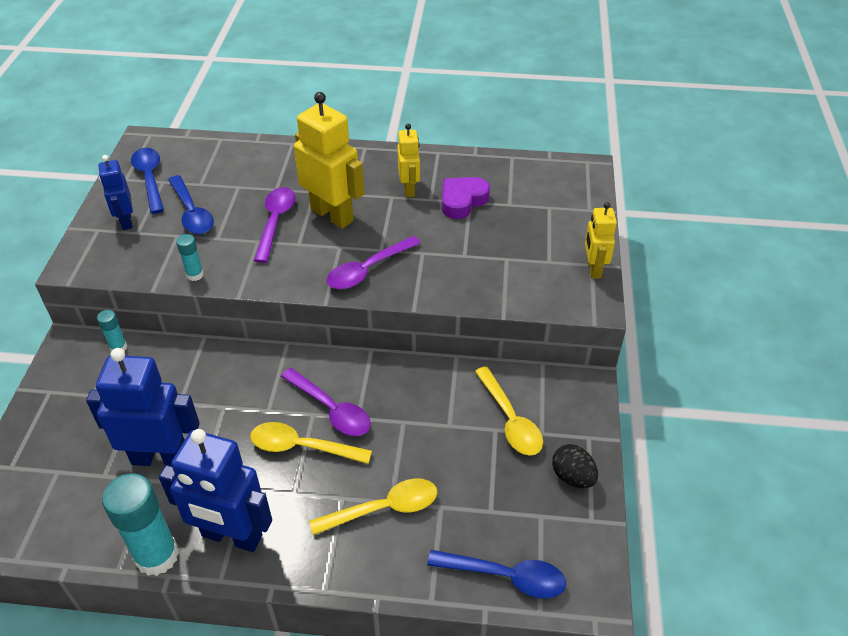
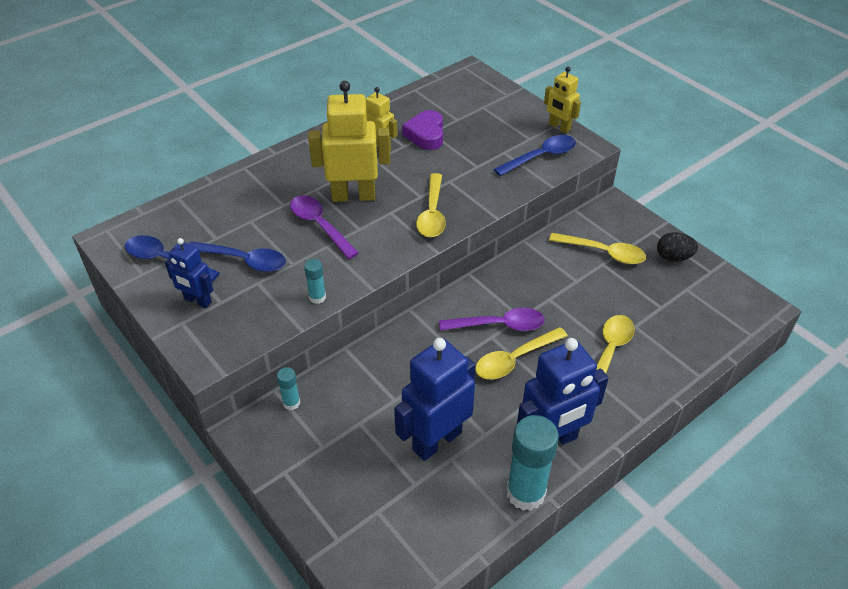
camera: 45 degrees left, 0 degrees up
(368, 270) = (432, 213): purple spoon -> yellow spoon
(506, 576) = (714, 332): blue spoon -> blue spoon (541, 156)

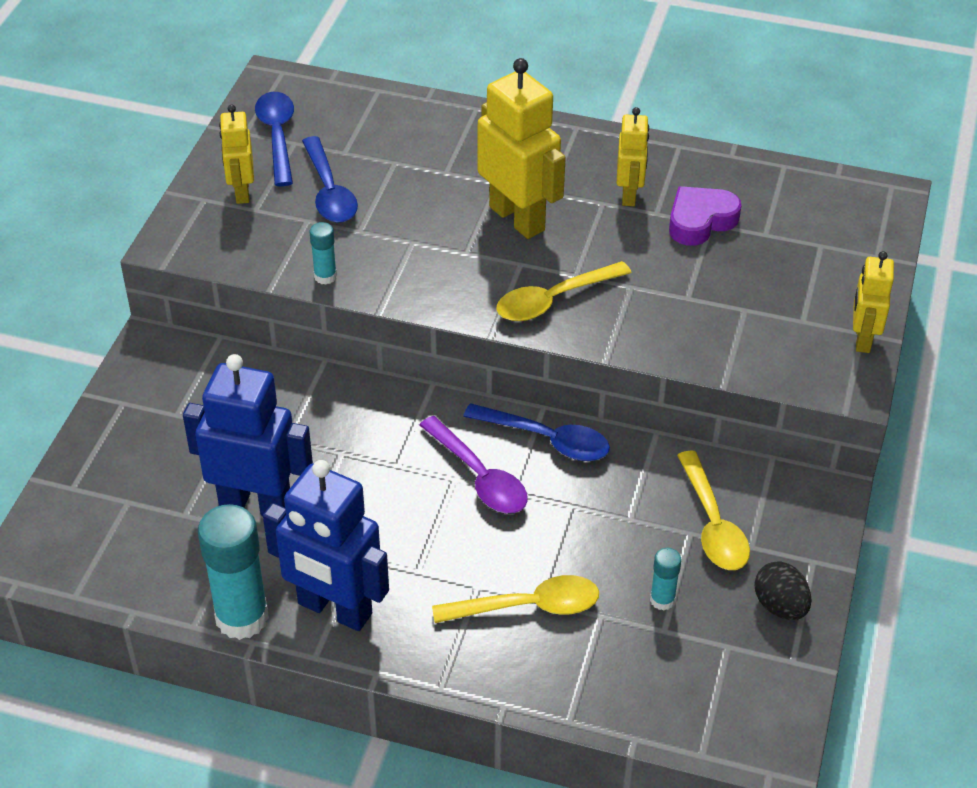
camera: 55 degrees right, 0 degrees up
(197, 301) = (241, 192): blue robot -> yellow robot
(291, 403) = (213, 359): turquoise glue stick -> turquoise glue stick (662, 600)
(319, 225) = (439, 218): purple spoon -> none
(514, 359) = (435, 517): yellow spoon -> none
(541, 156) = (774, 349): blue spoon -> blue spoon (547, 439)

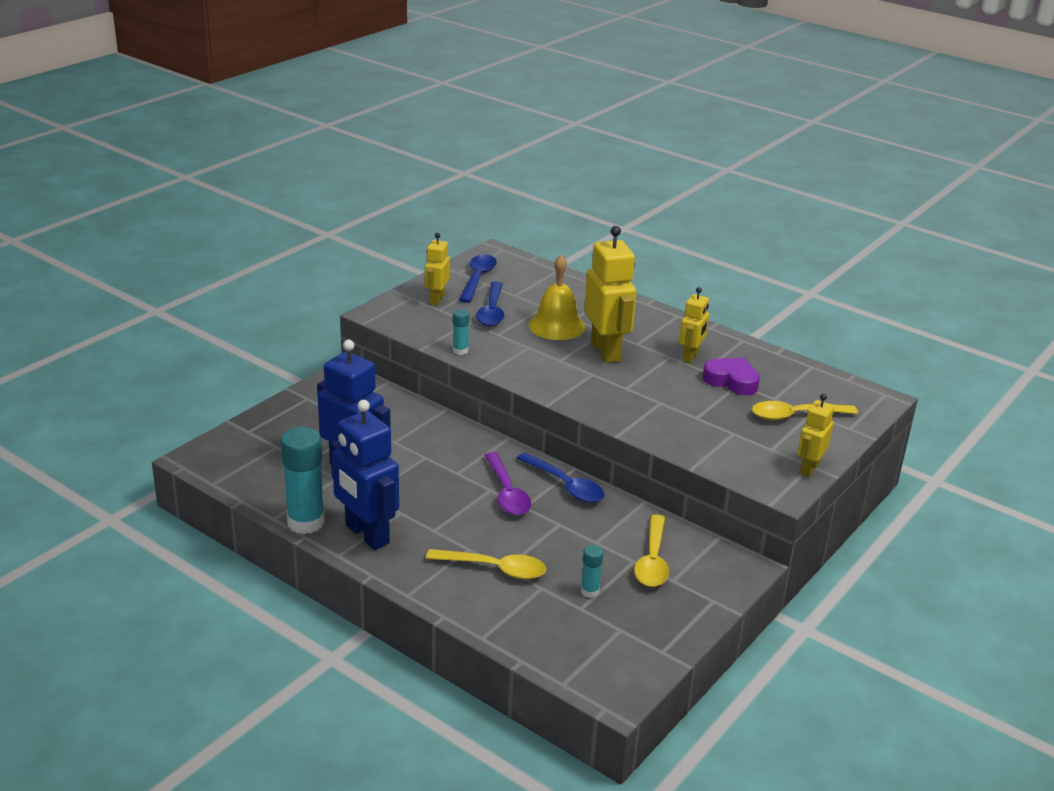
camera: 20 degrees right, 15 degrees down
(429, 192) = (556, 325): none -> yellow bell
(553, 300) = (602, 397): yellow spoon -> yellow spoon (795, 416)
(700, 221) = (731, 381): purple heart -> purple heart turned 45 degrees clockwise
(780, 606) = (672, 618): black egg -> none

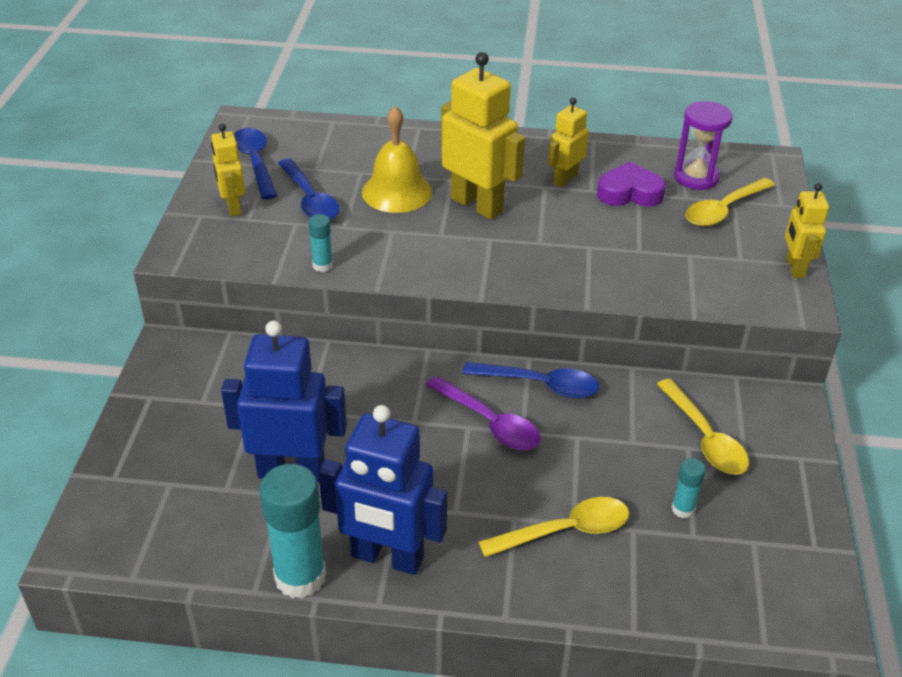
camera: 30 degrees left, 10 degrees up
(690, 357) = (565, 179): yellow robot -> yellow robot turned 135 degrees counterclockwise
(799, 388) = (696, 177): none -> purple hourglass

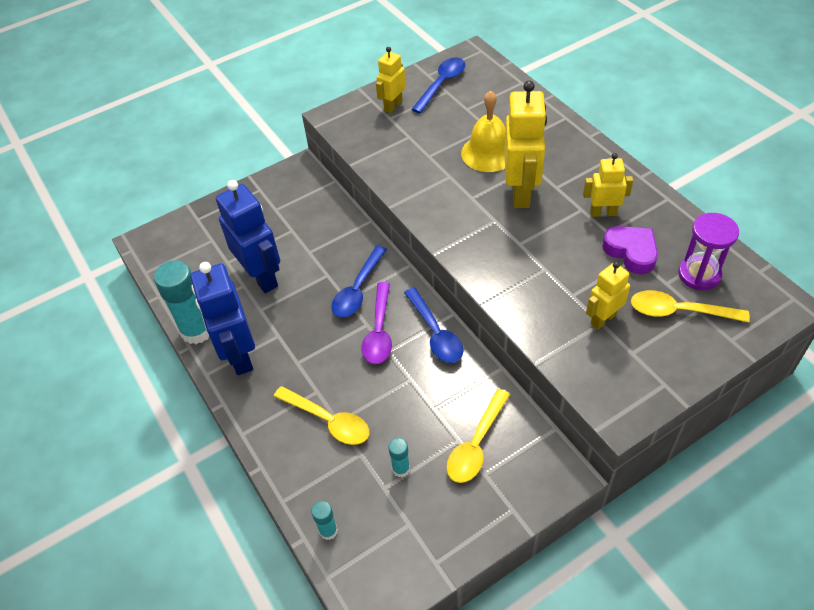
camera: 55 degrees right, 10 degrees up
(310, 199) = (436, 127): blue spoon -> blue spoon (358, 290)
(322, 265) = (385, 172): turquoise glue stick -> turquoise glue stick (328, 531)
(794, 268) = (660, 388): yellow robot -> yellow robot (603, 319)

